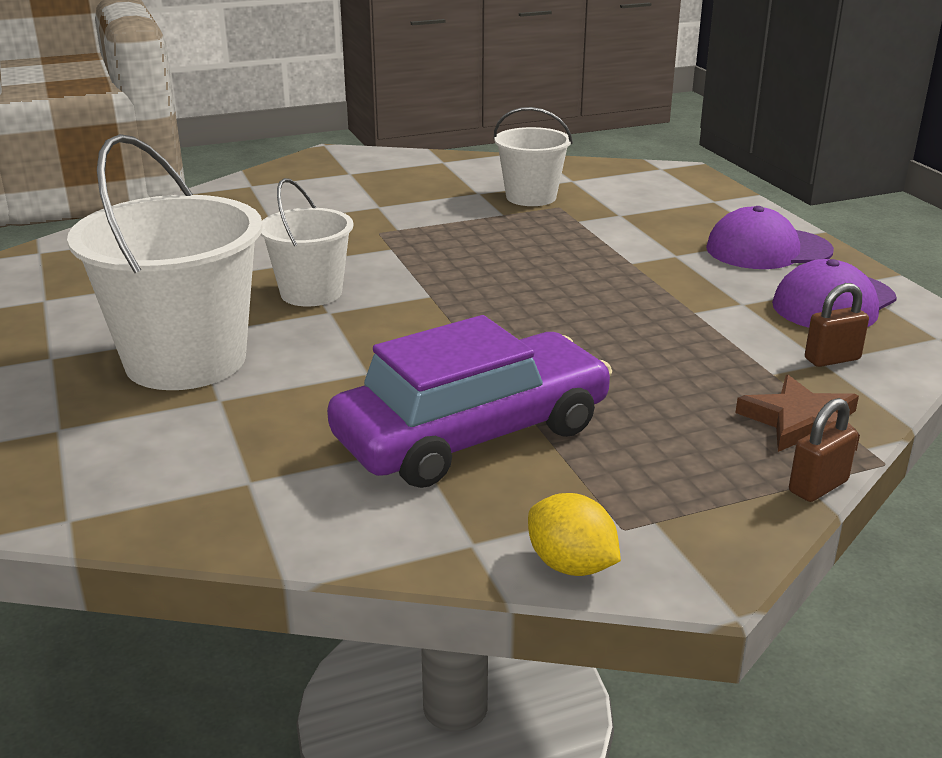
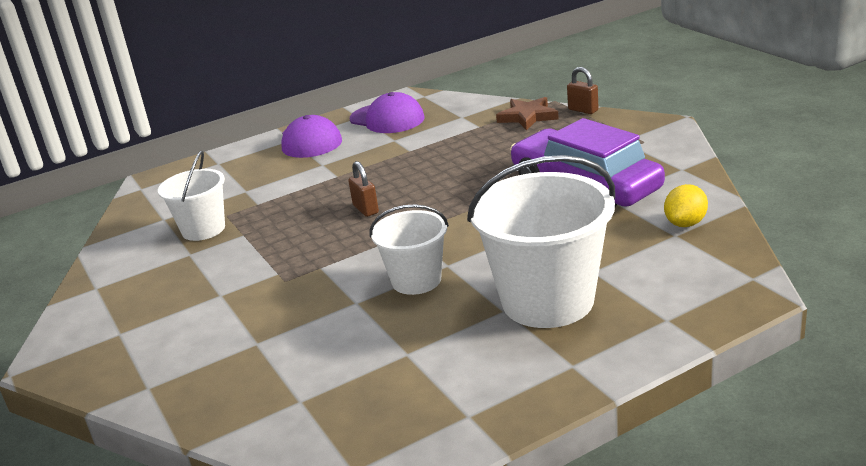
camera: 95 degrees left, 0 degrees up
(571, 565) = (680, 147): yellow lemon -> yellow lemon (685, 223)
(832, 359) = (458, 115): brown padlock -> brown padlock (366, 209)

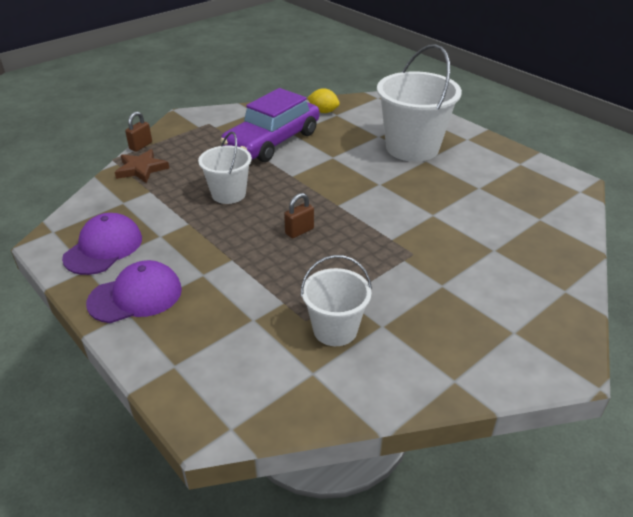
camera: 105 degrees left, 10 degrees up
(416, 280) = (400, 193): white bucket -> white bucket (228, 194)

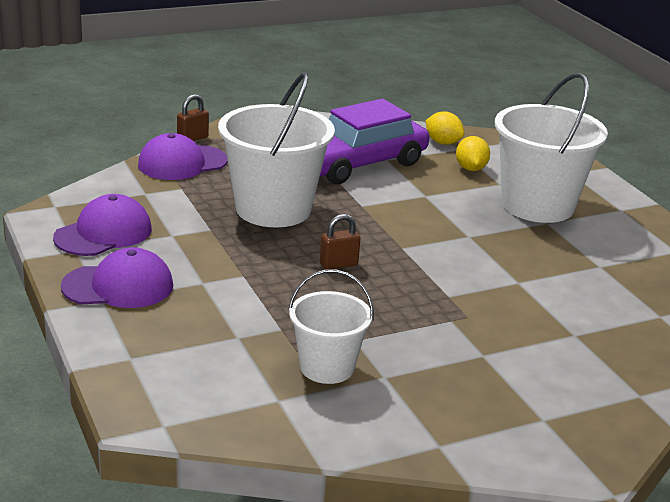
camera: 15 degrees right, 10 degrees down
(141, 169) = (182, 163): brown star -> purple cap
(228, 194) = (273, 209): white bucket -> white bucket, size x1.72
(353, 128) = (471, 169): none -> yellow lemon

